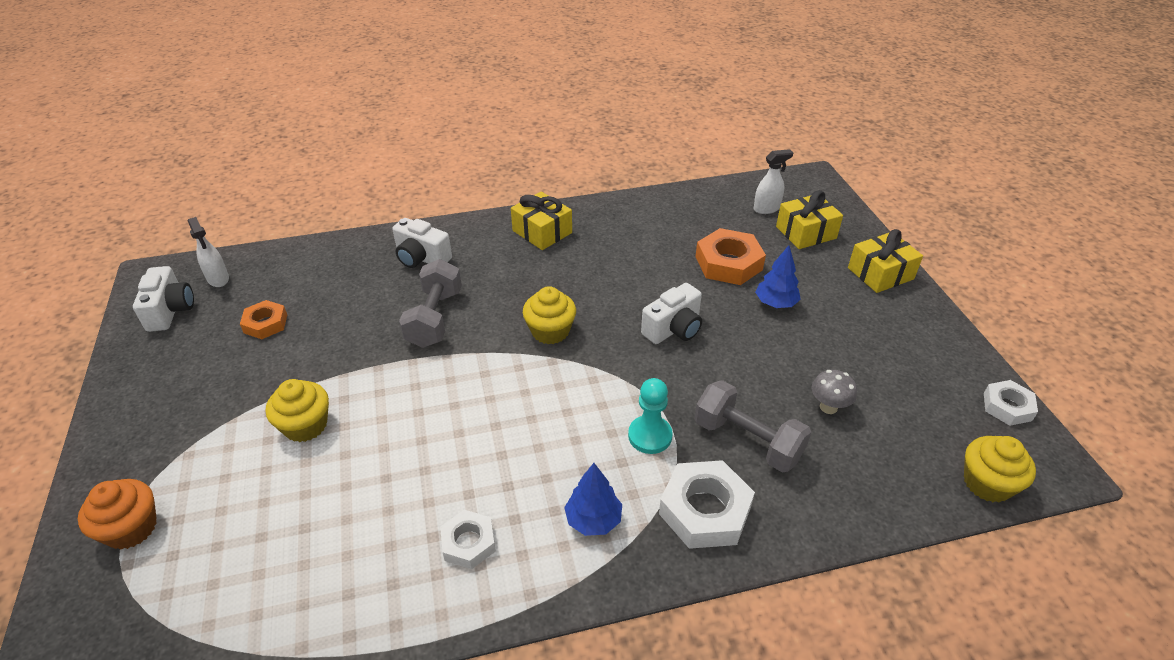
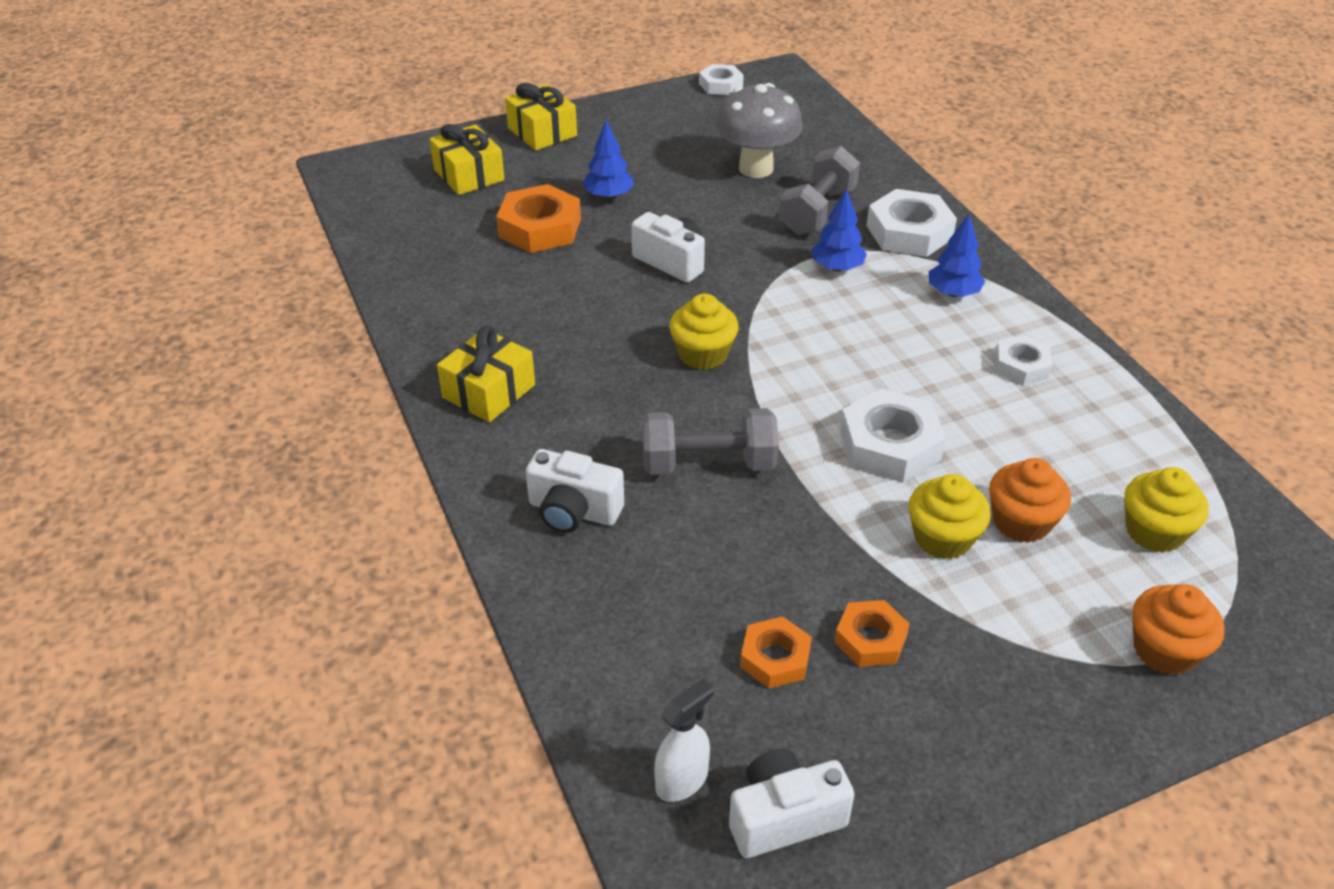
camera: 100 degrees left, 0 degrees up
(250, 367) = (870, 639): none -> orange nut
(293, 479) = (1021, 522): none -> orange cupcake
(410, 418) = (889, 445): none -> white nut
(421, 258) = (573, 511): white camera -> white camera turned 90 degrees clockwise
(650, 436) = (837, 268): turquoise pawn -> blue tree
(766, 209) = (418, 202): white spray bottle -> none
(828, 407) = (756, 168): grey mushroom -> grey mushroom, size x2.01
(987, 483) = (811, 102): yellow cupcake -> yellow cupcake (1154, 531)

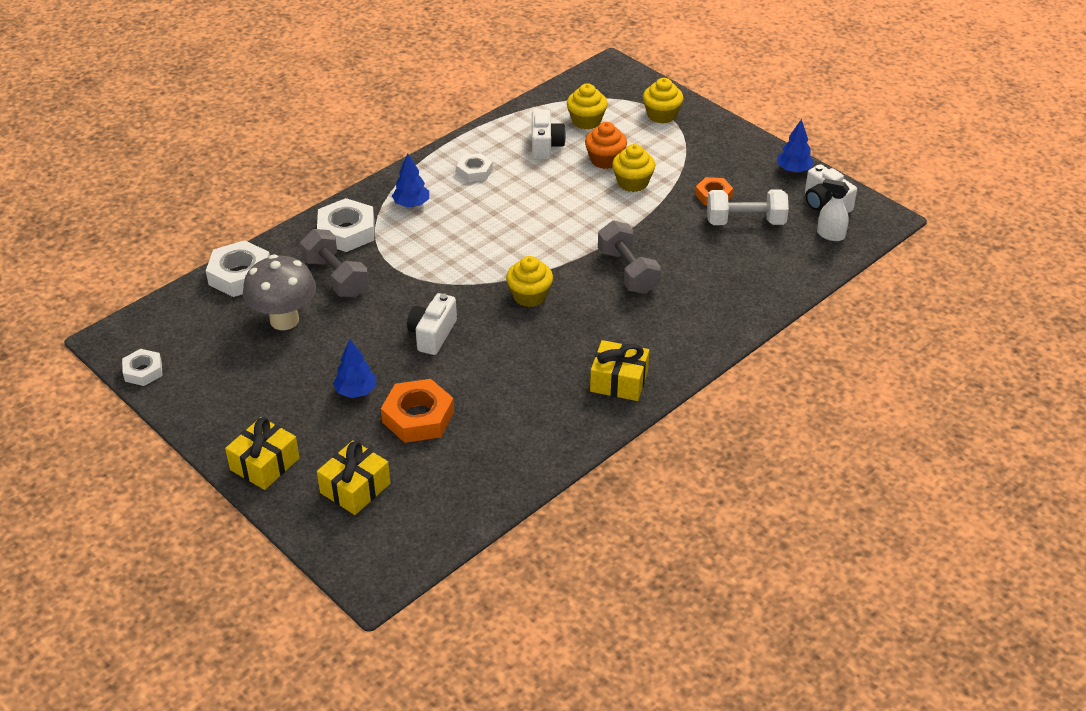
camera: 110 degrees left, 0 degrees up
(573, 511) = (697, 313): white camera -> white camera (545, 146)
(775, 658) = (745, 221): orange nut -> white dumbbell
(817, 211) = (336, 277): grey dumbbell -> grey dumbbell turned 45 degrees clockwise
(837, 268) = (405, 256): blue tree -> blue tree (793, 170)
(889, 445) = (572, 209): white nut -> white nut (240, 275)
(1164, 650) = (661, 115): orange cupcake -> yellow cupcake

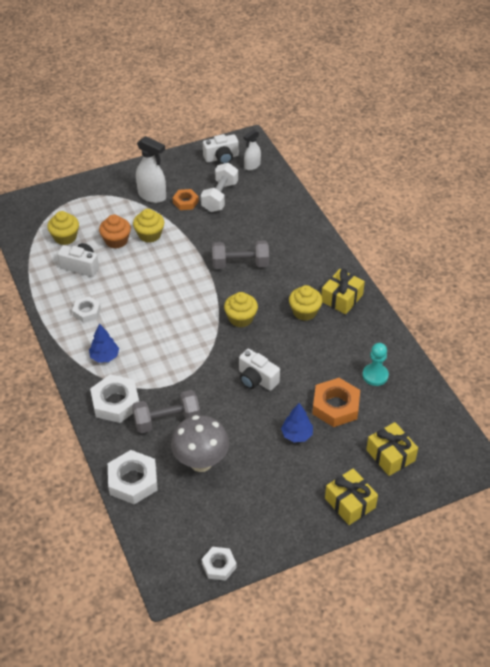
camera: 70 degrees left, 5 degrees up
(490, 445) = (375, 375): none -> turquoise pawn
(661, 115) = (83, 199): yellow cupcake -> yellow cupcake (304, 312)
(705, 165) = (152, 196): none -> white spray bottle
(793, 170) = (181, 159): blue tree -> none

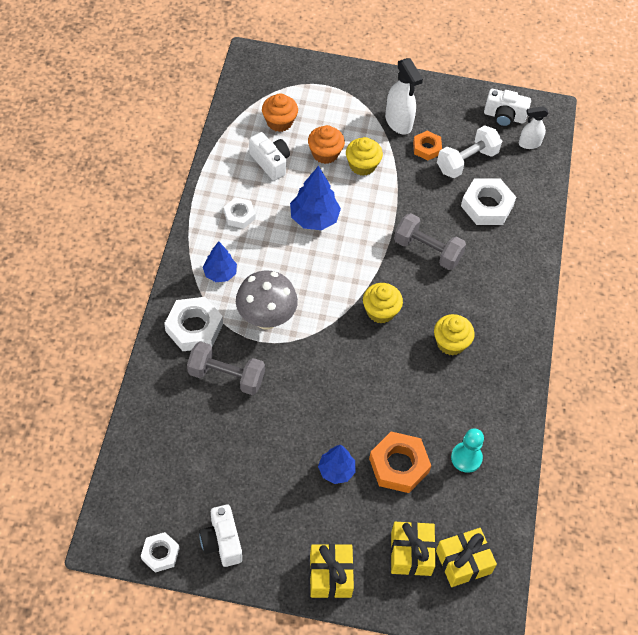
camera: 30 degrees right, 10 degrees up
(65, 237) = (279, 122): yellow cupcake -> orange cupcake
(133, 481) = (149, 418): white nut -> white nut (487, 206)
(144, 285) = (314, 218): none -> blue tree
(201, 462) = (224, 439): grey mushroom -> grey mushroom (266, 319)
(256, 379) = (344, 387): white camera -> white camera (222, 542)
(341, 298) = (501, 351): yellow gift -> yellow gift (463, 562)

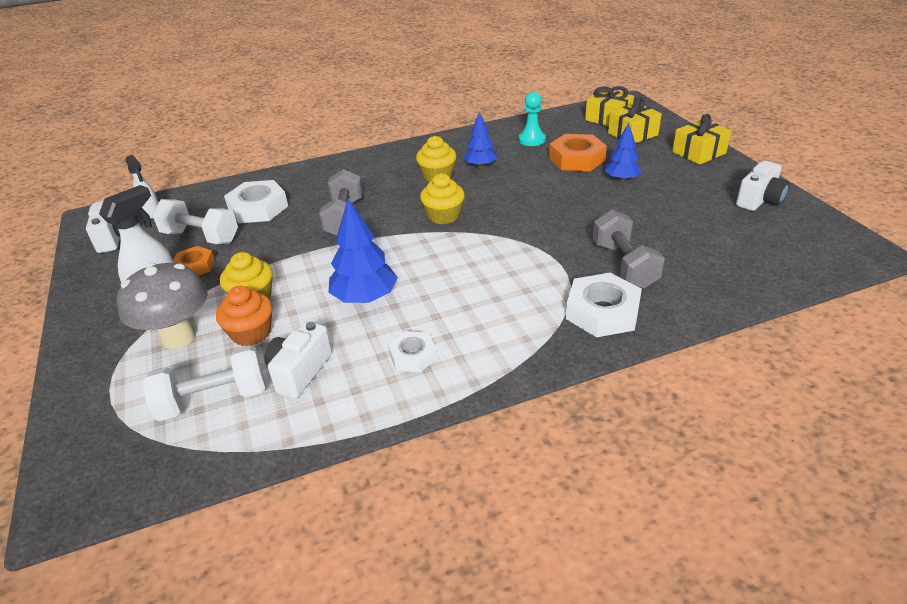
camera: 115 degrees left, 20 degrees down
(160, 554) = (822, 221): white nut -> none
(220, 273) = (513, 329): blue tree -> blue tree (480, 166)
(266, 319) = (530, 272): grey mushroom -> grey mushroom (178, 337)
(279, 122) = (213, 400): orange cupcake -> white dumbbell

